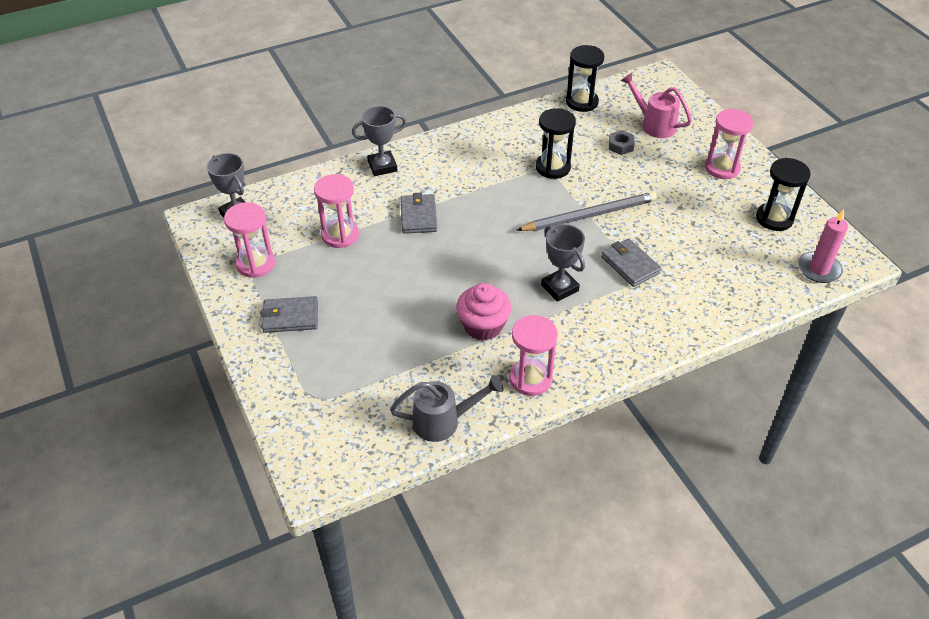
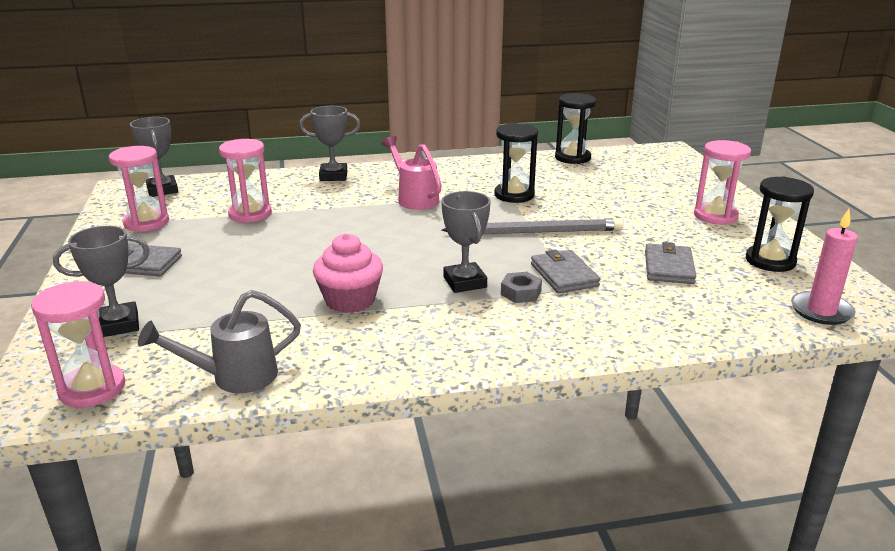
camera: 15 degrees right, 20 degrees down
(321, 389) = (118, 325): none -> grey trophy
(418, 216) = (343, 211): grey wallet -> grey wallet (668, 267)
(443, 421) = (234, 377): grey watering can -> grey watering can turned 150 degrees clockwise
(530, 379) = (375, 355): pink hourglass -> pink hourglass (92, 388)
(620, 146) = (600, 189): grey nut -> grey nut (521, 293)
(654, 124) = (646, 179): pink watering can -> pink watering can (414, 198)

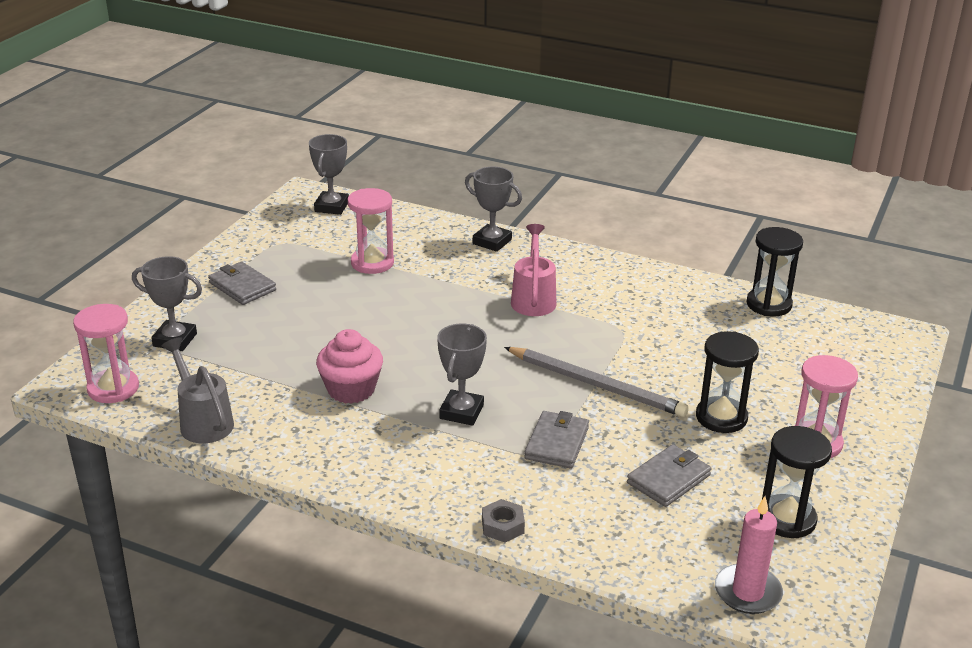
camera: 35 degrees right, 5 degrees up
(146, 223) = (285, 242): pink hourglass -> none
(234, 377) = (203, 421): grey watering can -> grey watering can turned 45 degrees clockwise
(514, 195) = (635, 331): black hourglass -> black hourglass (721, 417)
(521, 293) = (494, 444): grey nut -> grey nut (502, 526)

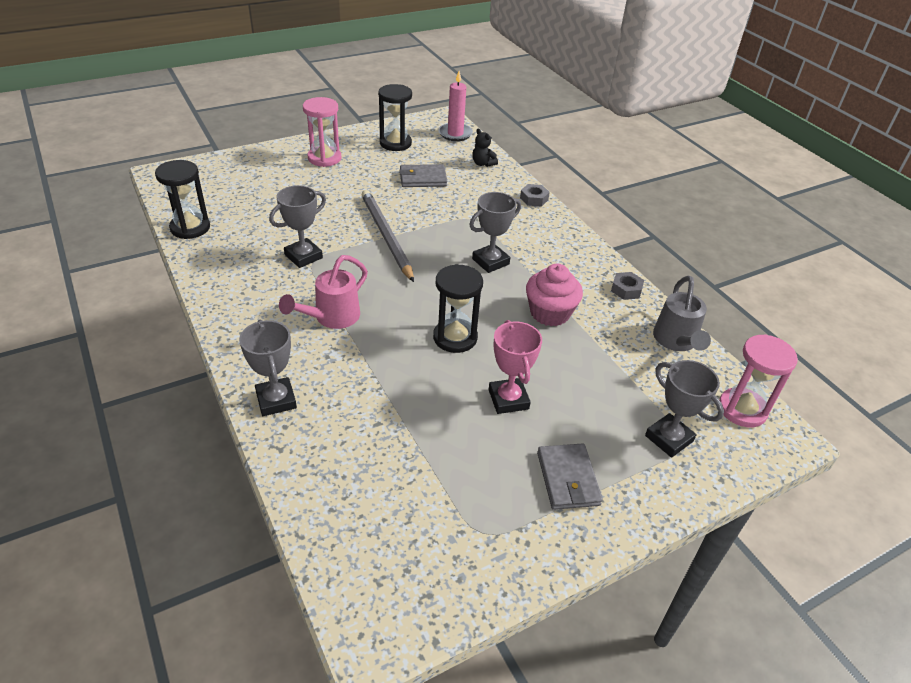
camera: 145 degrees left, 10 degrees up
(289, 453) = (626, 289): none -> grey nut
(327, 310) = (508, 399): none -> pink trophy
(331, 207) = (367, 574): grey trophy -> grey trophy (303, 256)
(372, 263) = (414, 438): pink hourglass -> none
(557, 443) = (456, 219): grey wallet -> none
(635, 552) = (483, 163): none -> black teddy bear
(721, 417) = (347, 188): black hourglass -> black hourglass (455, 337)

